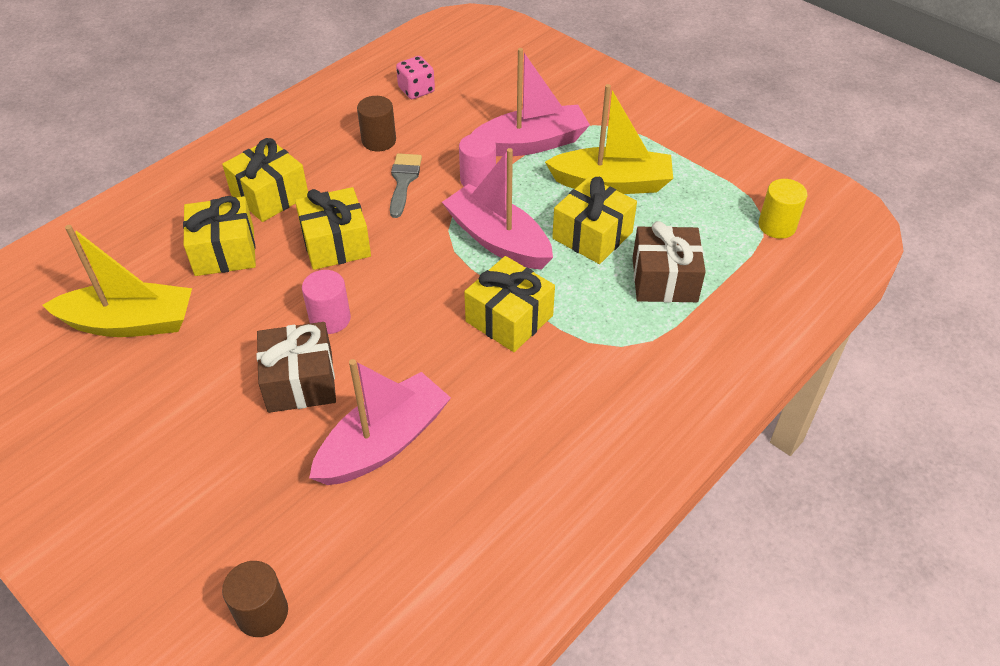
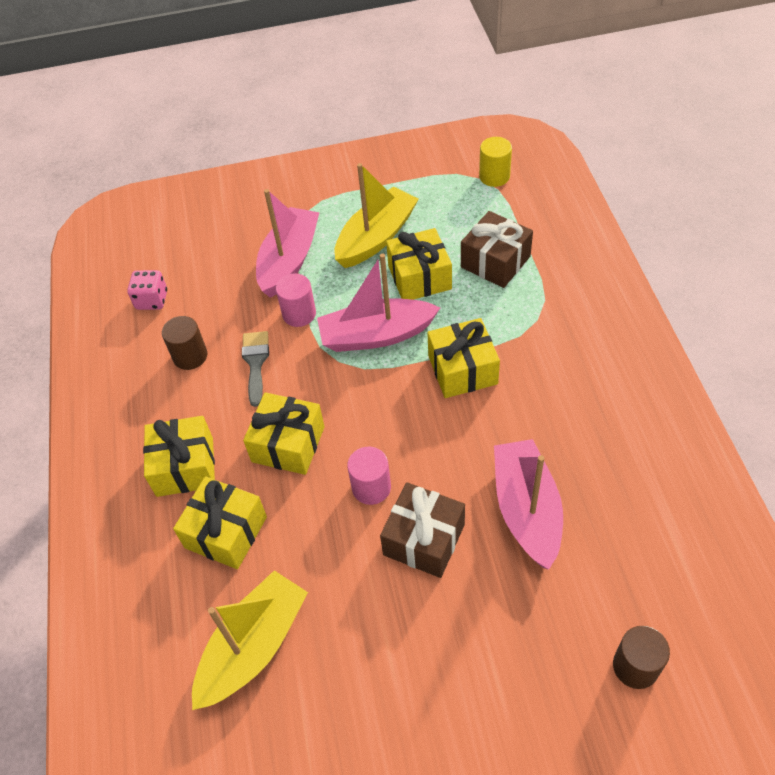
camera: 50 degrees left, 5 degrees up
(403, 181) = (255, 363): grey brush -> grey brush turned 45 degrees clockwise

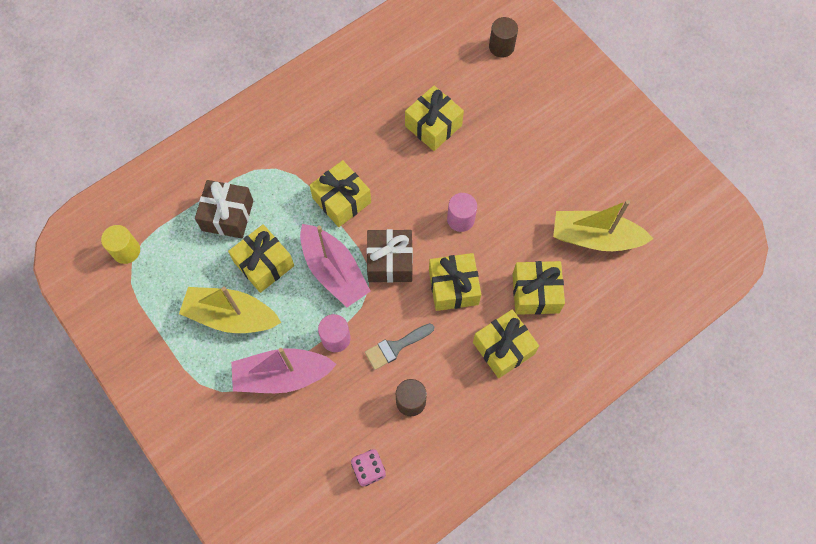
camera: 120 degrees left, 15 degrees up
(424, 539) = (481, 174): brown gift -> brown gift (390, 262)
(526, 510) = (433, 126): pink boat -> yellow gift

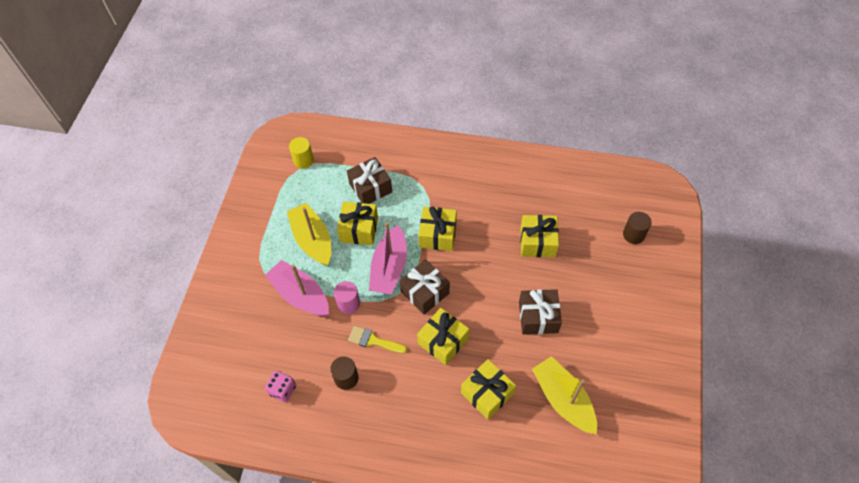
camera: 50 degrees right, 10 degrees down
(395, 347) = (373, 340): grey brush -> yellow brush
(460, 219) = (492, 308): pink cylinder -> none
(503, 348) = (431, 404): yellow gift -> none
(504, 190) = (538, 317): none -> brown gift

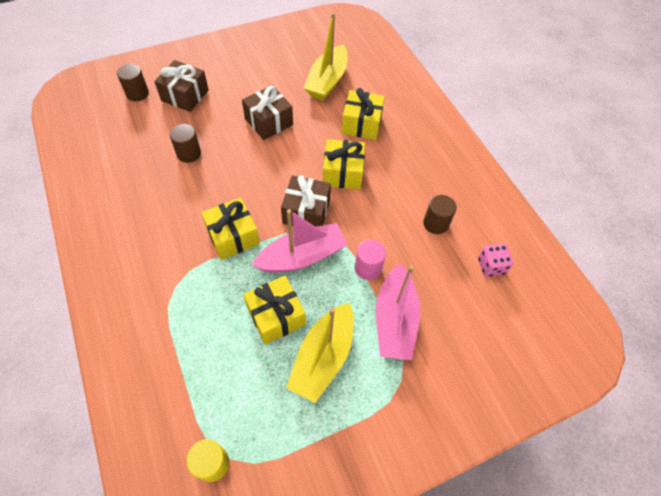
camera: 130 degrees left, 0 degrees up
(370, 188) = (210, 342): brown gift -> brown gift (185, 95)
(373, 340) = (386, 224): yellow brush -> none
(537, 242) = (189, 153): yellow gift -> brown cylinder

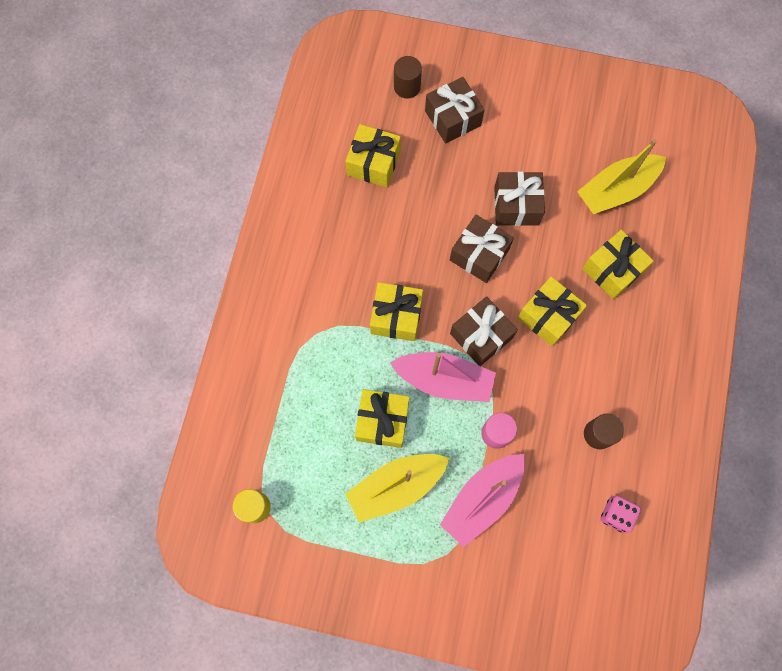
camera: 40 degrees right, 15 degrees up
(143, 149) = (373, 163): none -> yellow gift
(189, 153) = (413, 195): brown cylinder -> none
(265, 163) = (479, 254): none -> brown gift

